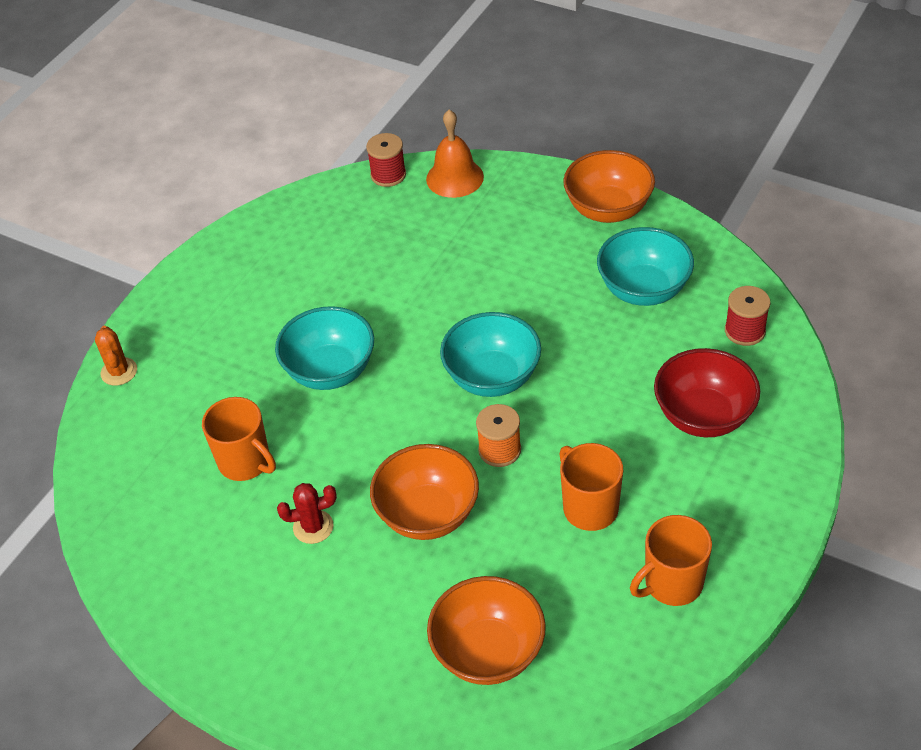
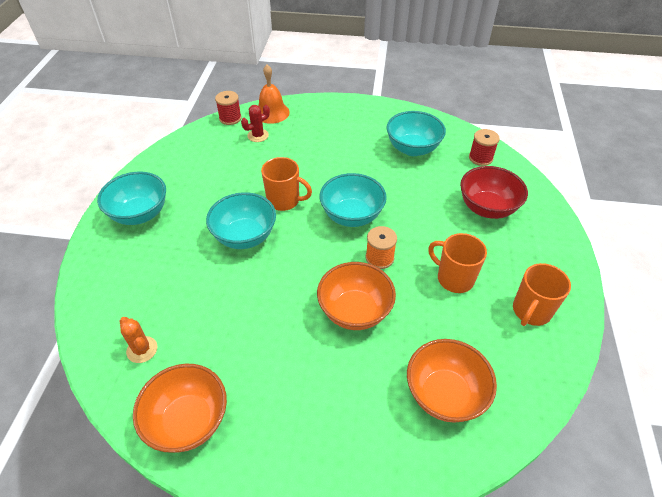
camera: 25 degrees left, 0 degrees up
(119, 372) = (90, 273): orange cactus -> orange cactus (142, 349)
(206, 303) = (140, 214): none -> turquoise bowl
(245, 462) = (211, 311): orange mug -> orange mug (284, 201)
(313, 527) = (279, 342): red cactus -> red cactus (258, 135)
(608, 209) = (369, 112): orange bowl -> orange bowl (188, 421)

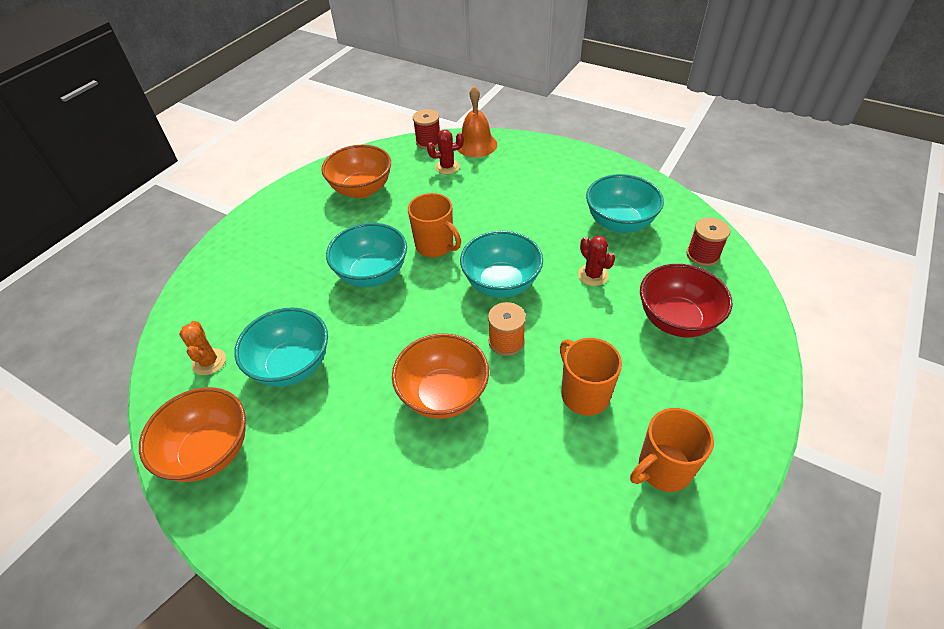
camera: 25 degrees right, 0 degrees up
(140, 214) = (284, 222): turquoise bowl -> turquoise bowl (292, 365)
(414, 192) = (593, 275): none -> red cactus
(444, 394) = (493, 531): orange bowl -> orange bowl (362, 189)

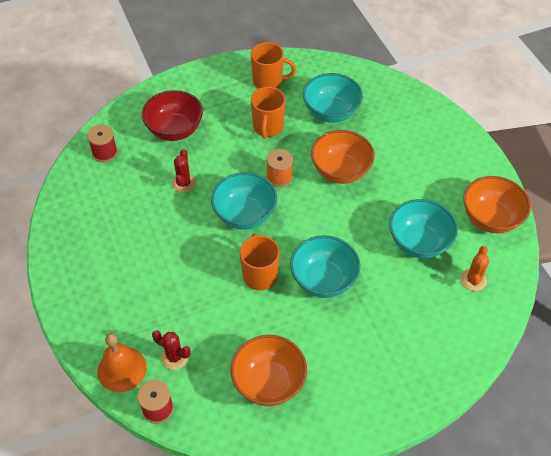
camera: 145 degrees left, 5 degrees up
(619, 223) = (119, 207): turquoise bowl -> turquoise bowl (331, 112)

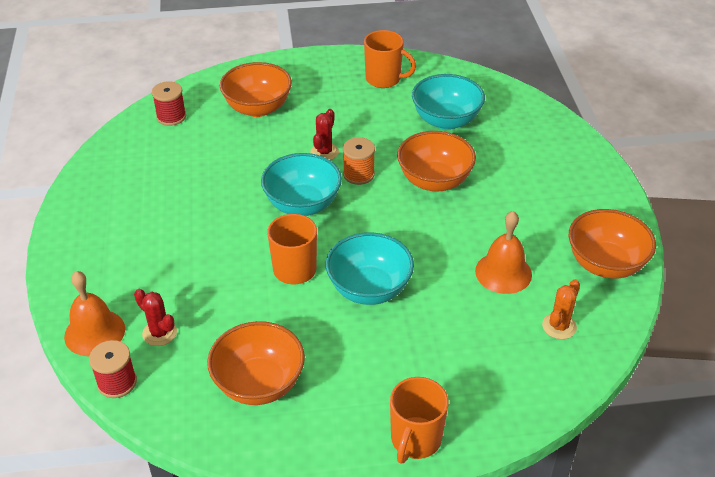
camera: 15 degrees right, 10 degrees down
(175, 130) = (258, 108): red bowl -> orange bowl
(184, 183) = (246, 161): red cactus -> red cactus (324, 152)
(268, 127) = (365, 123): orange mug -> orange mug (415, 440)
(419, 243) = (503, 272): turquoise bowl -> orange bell

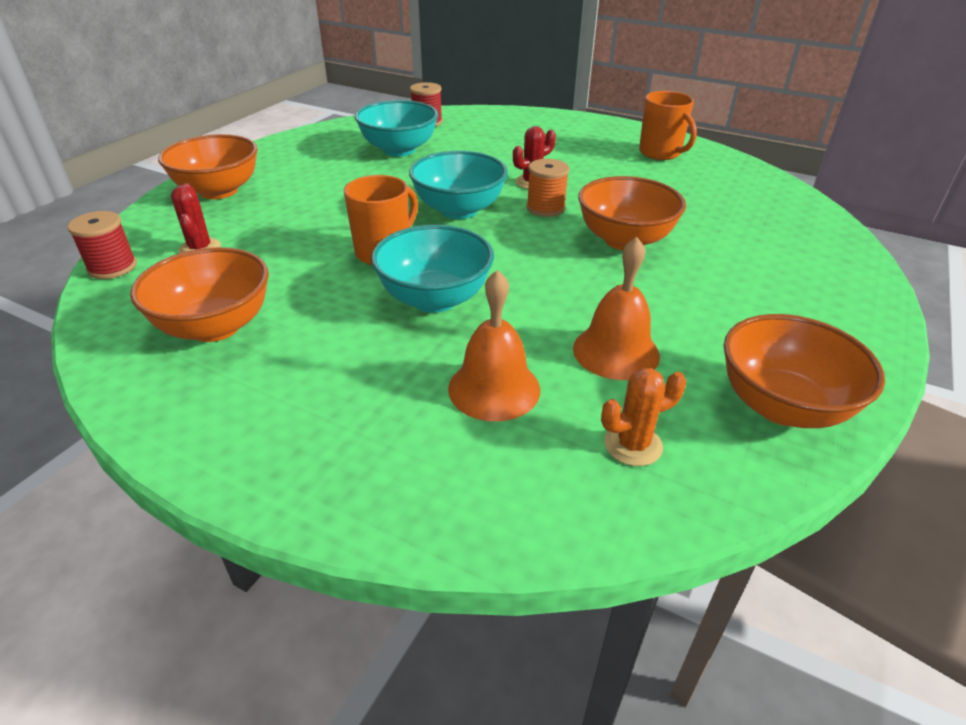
camera: 35 degrees right, 5 degrees down
(94, 332) = (156, 226): orange bell -> orange bell (494, 388)
(258, 108) = (508, 137): orange bowl -> orange bowl (219, 191)
(415, 440) = (286, 471): orange mug -> none
(446, 121) = (696, 200): turquoise bowl -> turquoise bowl (399, 150)

